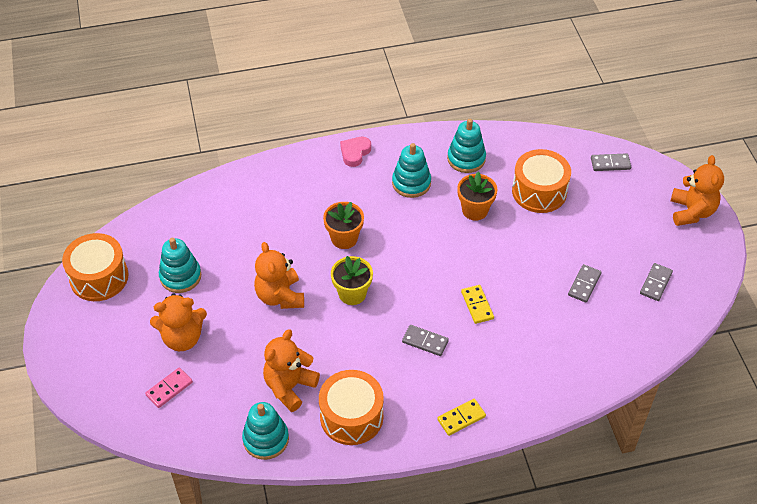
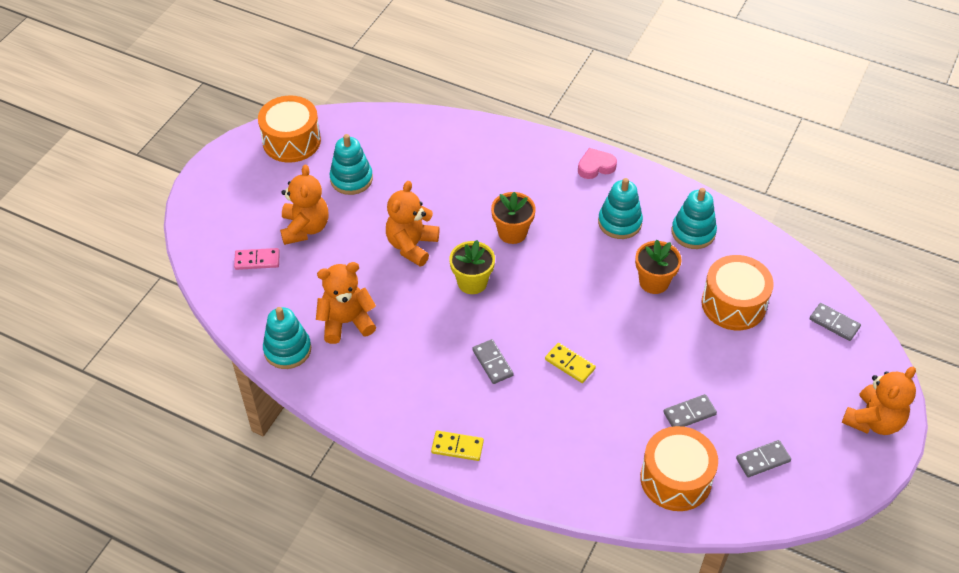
camera: 40 degrees right, 0 degrees up
(182, 338) = (305, 228): orange teddy bear -> orange teddy bear turned 120 degrees counterclockwise
(351, 416) = (370, 380): orange drum -> orange drum (675, 479)
(477, 305) = (570, 364): yellow domino -> yellow domino turned 75 degrees counterclockwise

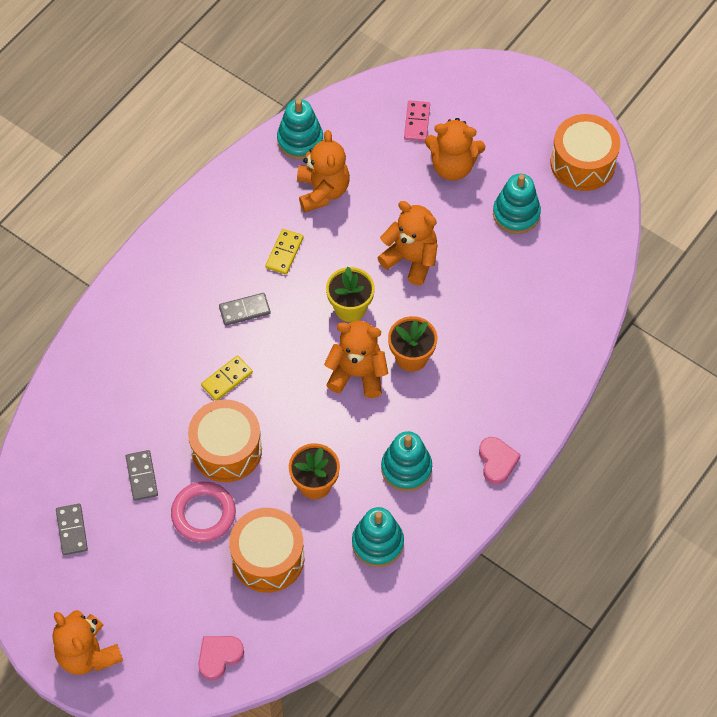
camera: 100 degrees right, 10 degrees up
(457, 447) = (157, 266): yellow domino -> yellow domino (284, 253)
(539, 267) = (357, 374): none -> orange teddy bear
(675, 479) = (73, 445): orange drum -> orange drum (226, 449)
(710, 358) = (203, 514): none -> pink ring
(834, 323) = (219, 657): grey domino -> pink heart

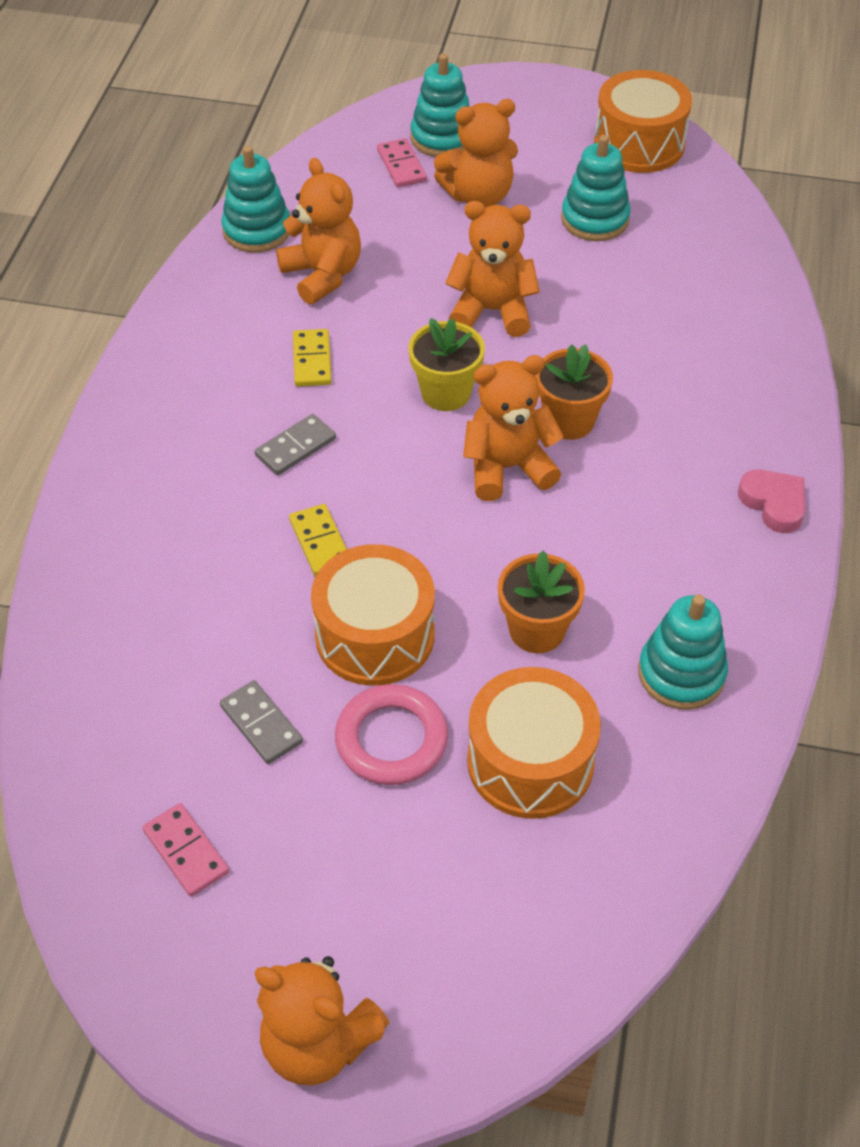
camera: 25 degrees left, 10 degrees down
(72, 530) = (186, 851): grey domino -> pink domino
(219, 657) = (543, 946): pink heart -> none
(227, 379) = (320, 542): yellow domino -> yellow domino turned 45 degrees counterclockwise
(406, 468) = (655, 559): turquoise stacking toy -> turquoise stacking toy (442, 138)

